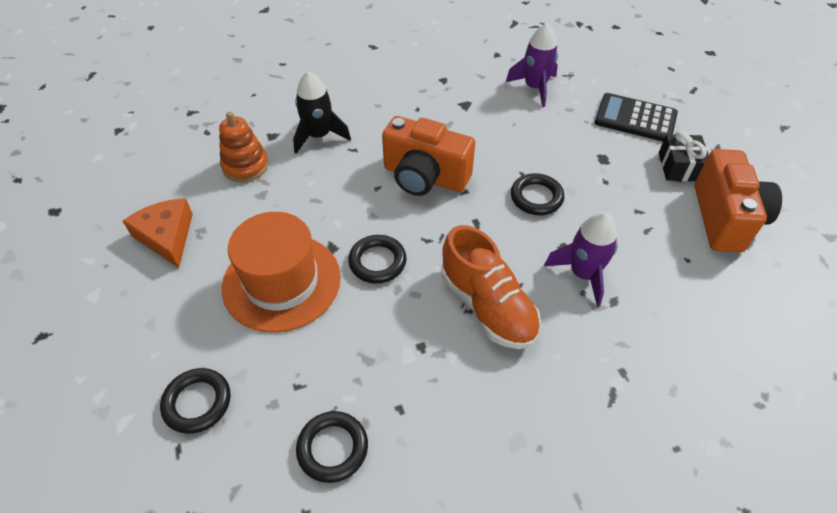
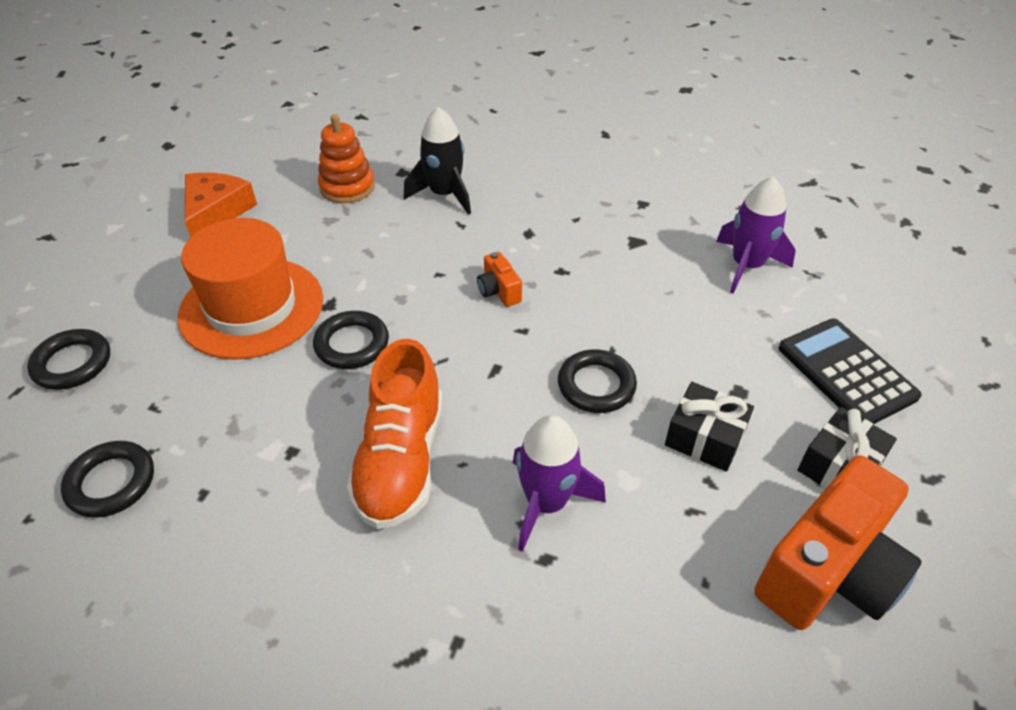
camera: 40 degrees right, 5 degrees down
(425, 177) = (498, 291): orange camera -> orange camera, size x0.44
(614, 191) = (704, 438): none -> black gift

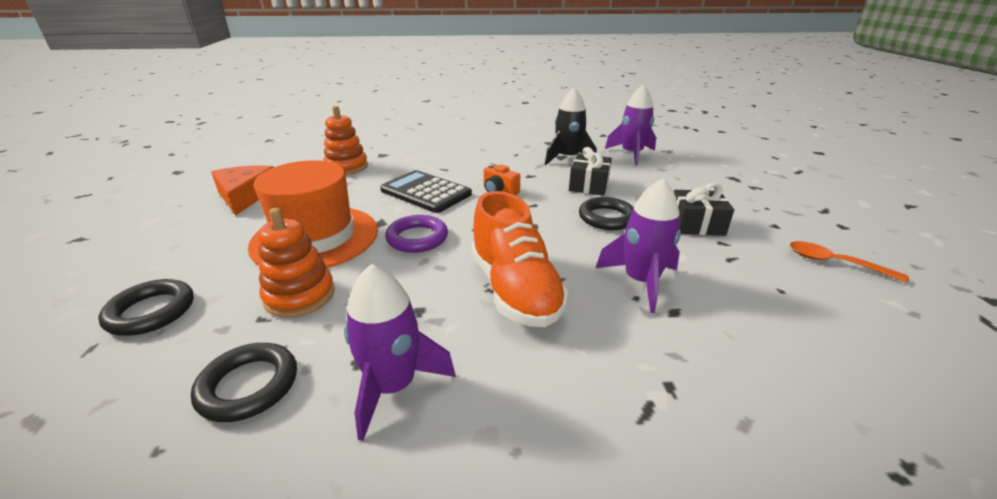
camera: 25 degrees left, 15 degrees down
(197, 390) = (300, 296): none -> orange stacking toy
(218, 532) = (393, 386): none -> purple rocket
(352, 344) = (417, 238): black ring -> purple ring
(444, 194) = (420, 159): black rocket -> black rocket (567, 158)
(828, 572) = (834, 263): orange camera -> orange spoon
(839, 466) = (778, 217): black gift -> black gift (589, 185)
(846, 372) = (731, 181): black calculator -> black calculator (425, 192)

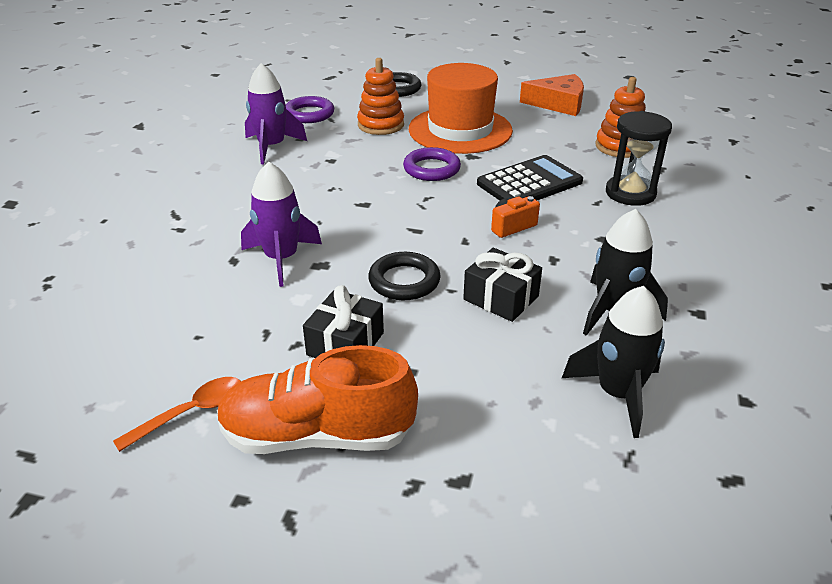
camera: 110 degrees right, 5 degrees up
(248, 386) = (309, 114): black ring -> purple ring
(425, 160) = (630, 193): none -> black hourglass
(514, 289) = (323, 198): orange shoe -> orange shoe (317, 435)
(631, 154) = (618, 394): purple rocket -> black rocket

